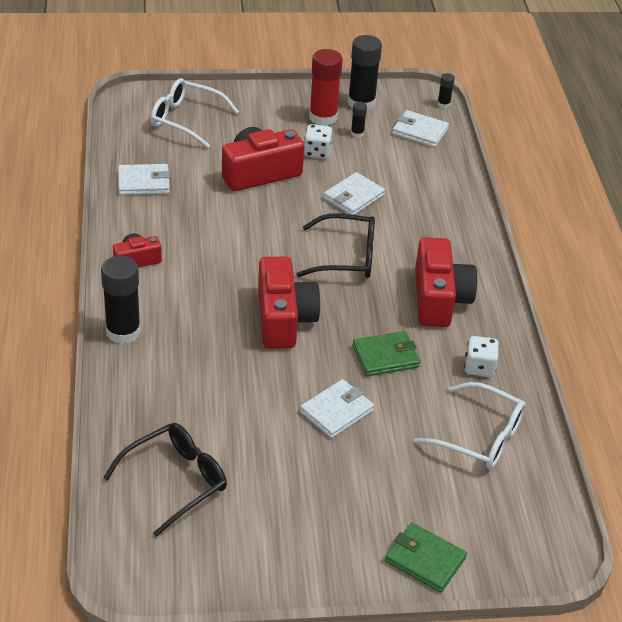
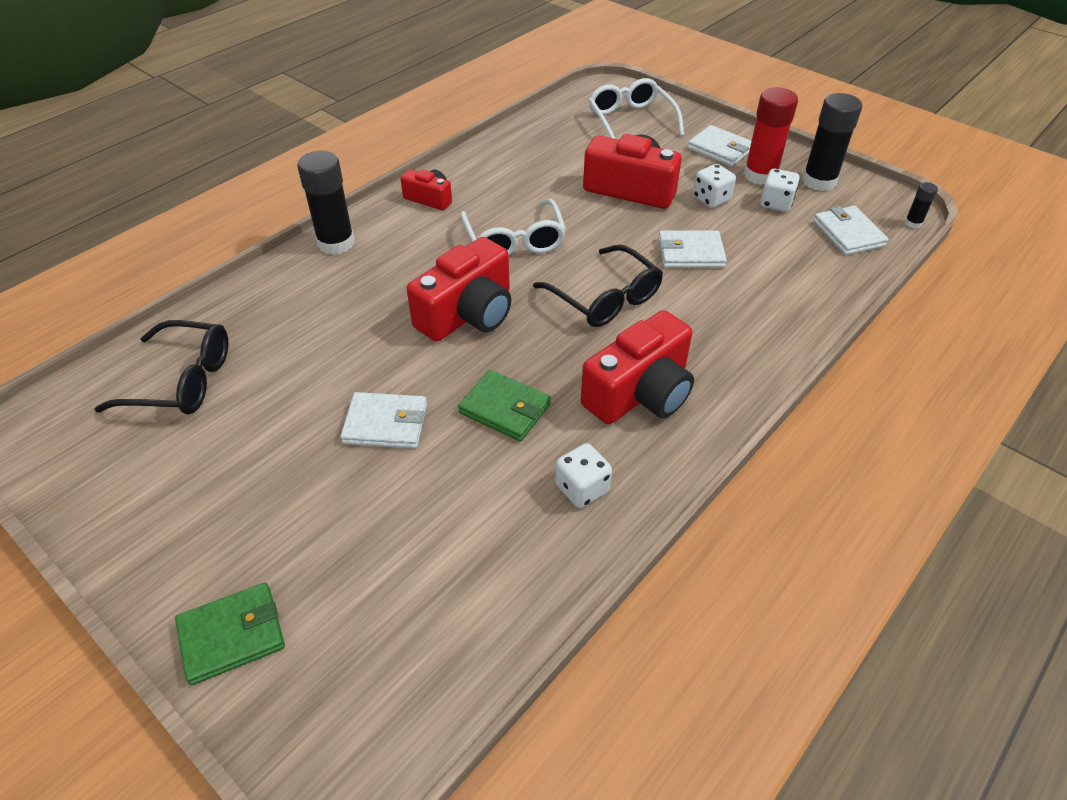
camera: 50 degrees right, 5 degrees up
(144, 182) = (525, 148): white wallet -> white wallet (720, 149)
(357, 133) = (776, 203): black glue stick -> white dice
(425, 560) = (232, 635): green wallet -> green wallet turned 75 degrees clockwise
(480, 437) = (475, 559): white glasses -> white glasses (514, 241)

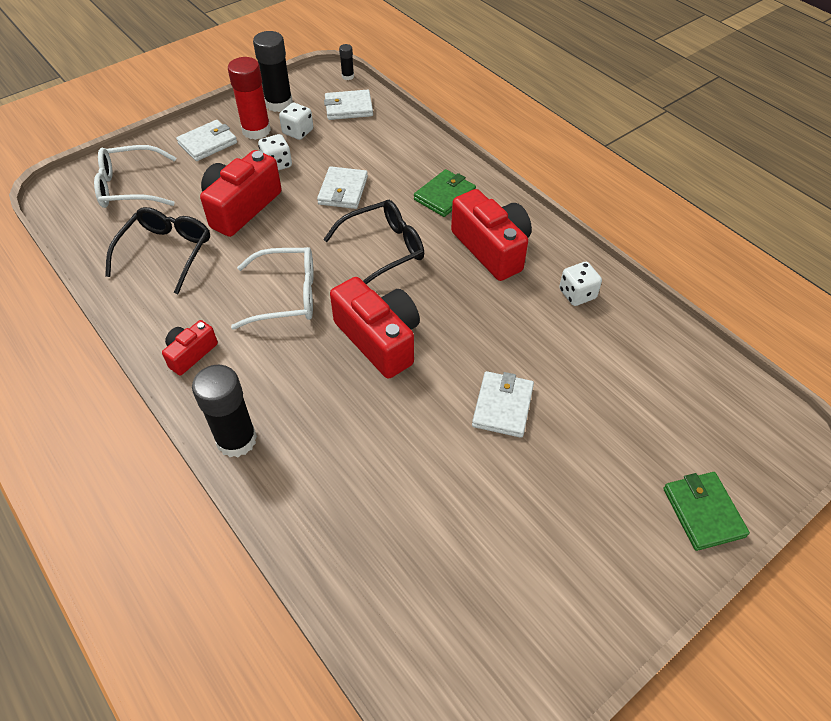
camera: 80 degrees left, 5 degrees up
(182, 381) = (421, 579): black glasses -> black glasses (166, 252)
(505, 408) = (496, 327): green wallet -> green wallet (444, 196)

